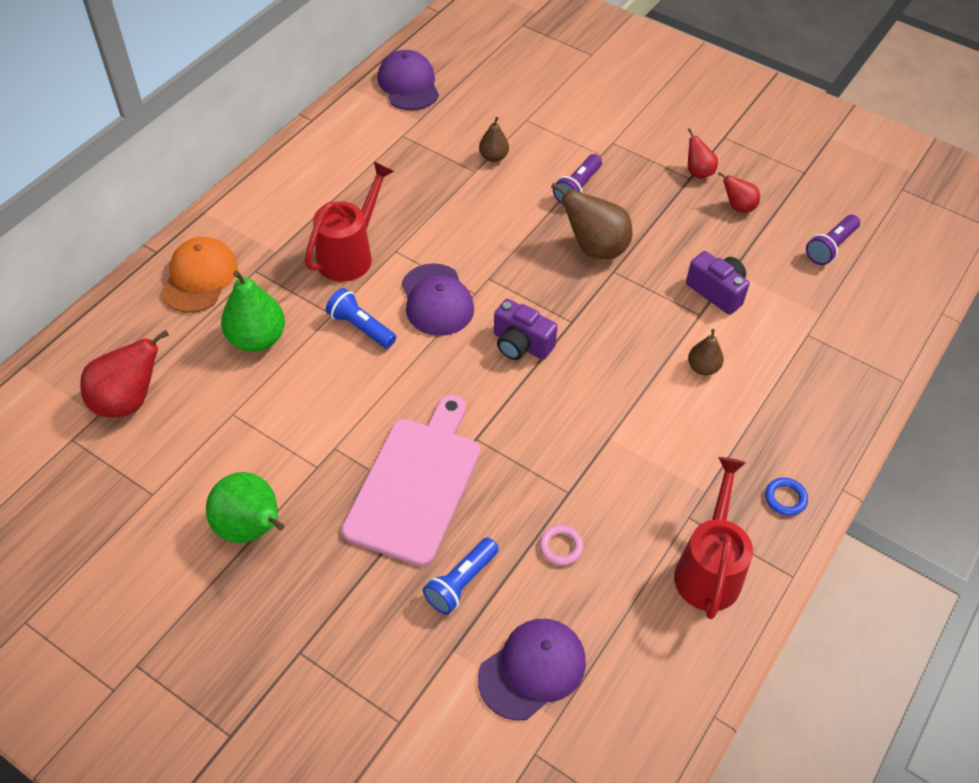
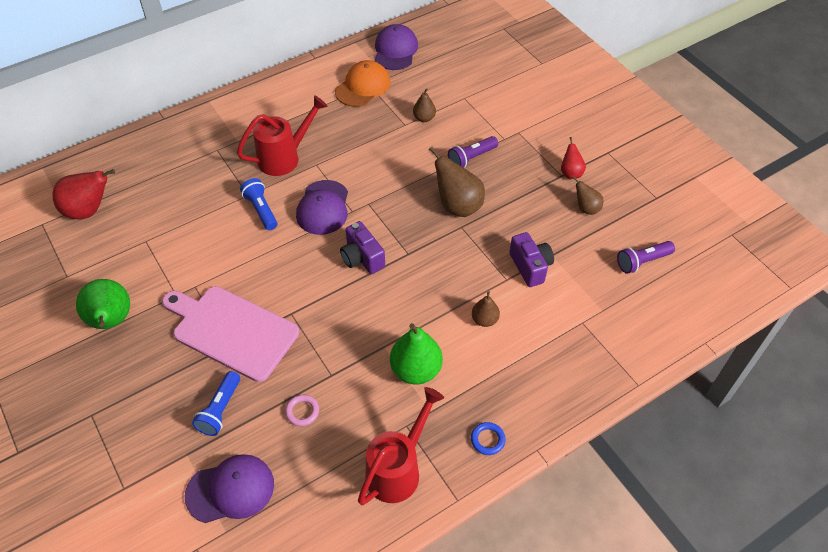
camera: 25 degrees right, 0 degrees up
(199, 277) = (179, 143): orange cap -> orange cap (363, 87)
(257, 339) = (190, 196): green pear -> green pear (416, 370)
(416, 484) = (232, 331): pink cutting board -> pink cutting board turned 105 degrees counterclockwise
(461, 582) = (220, 410): blue flashlight -> blue flashlight turned 45 degrees counterclockwise
(738, 207) = (586, 208): red pear -> brown pear

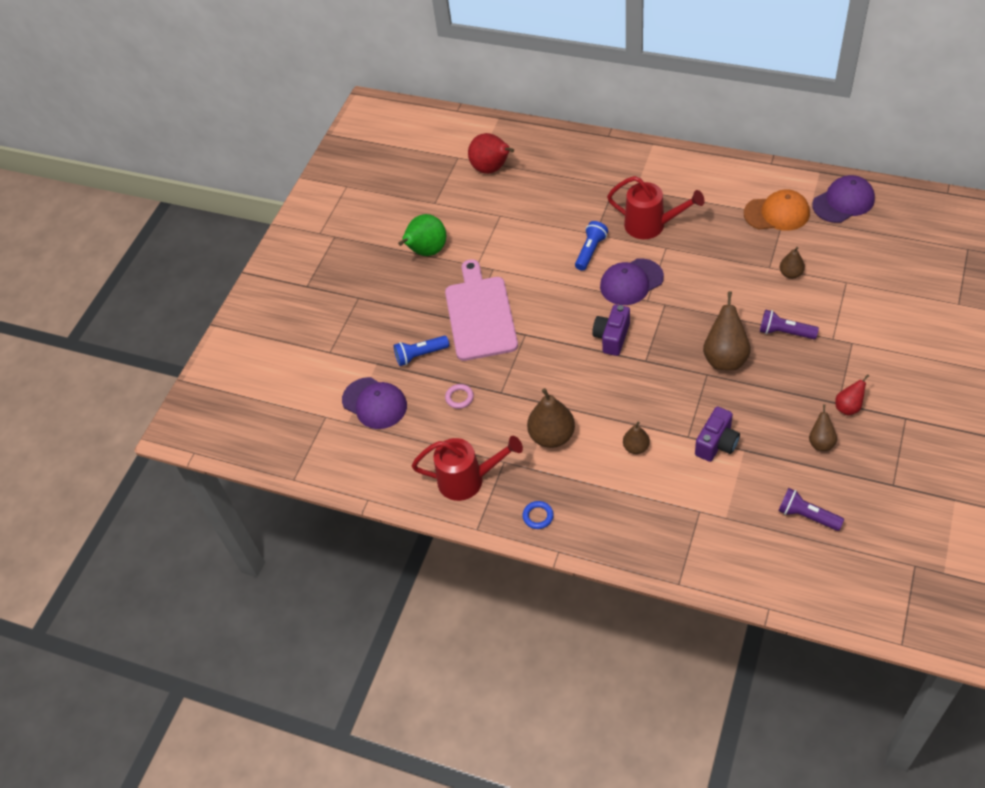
camera: 60 degrees right, 0 degrees up
(416, 370) = (552, 436): green pear -> brown pear

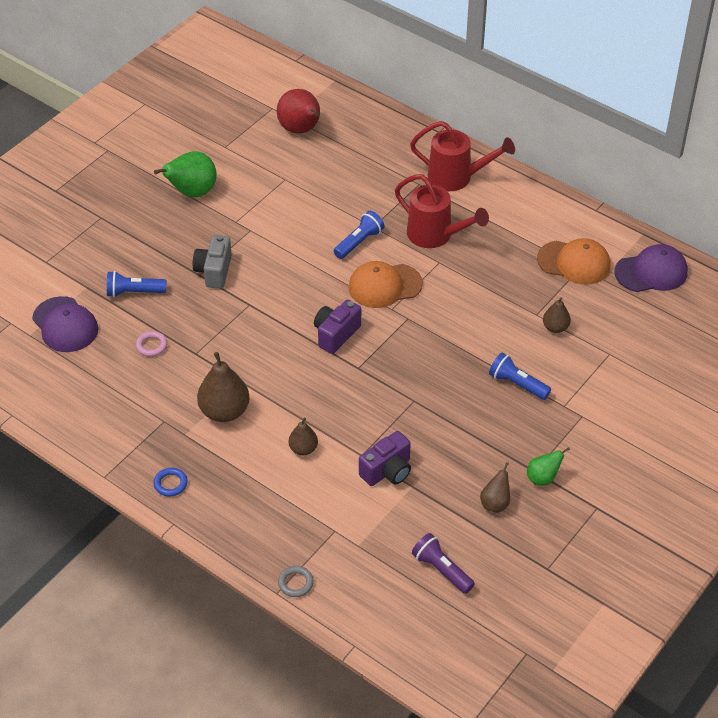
camera: 10 degrees right, 5 degrees down
(468, 480) = (119, 427): red watering can -> red watering can (456, 177)
(480, 315) = (214, 271): pink cutting board -> grey camera
(631, 282) = (384, 286): purple cap -> orange cap
(690, 569) = (295, 583): none -> grey ring
(725, 358) = (441, 390): brown pear -> none
(785, 332) = (517, 384): purple flashlight -> blue flashlight
(848, 407) = (543, 478): red pear -> green pear

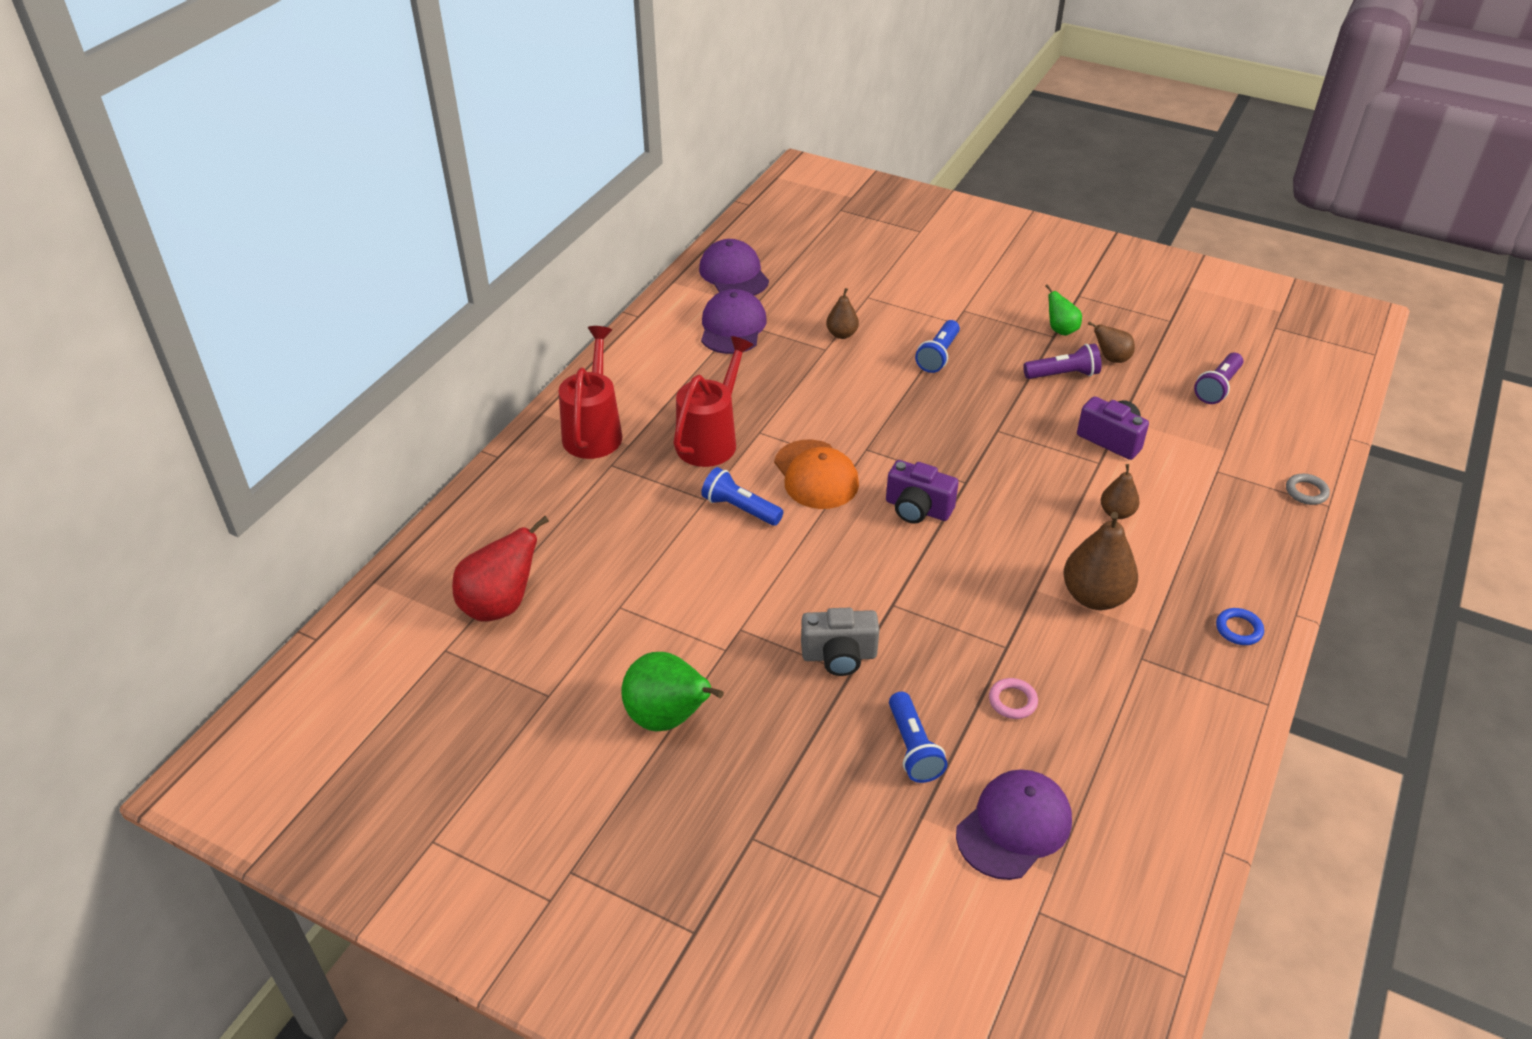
camera: 100 degrees left, 5 degrees down
(478, 462) = (1063, 374): none -> purple flashlight
(574, 262) = (732, 327): orange cap -> purple cap

